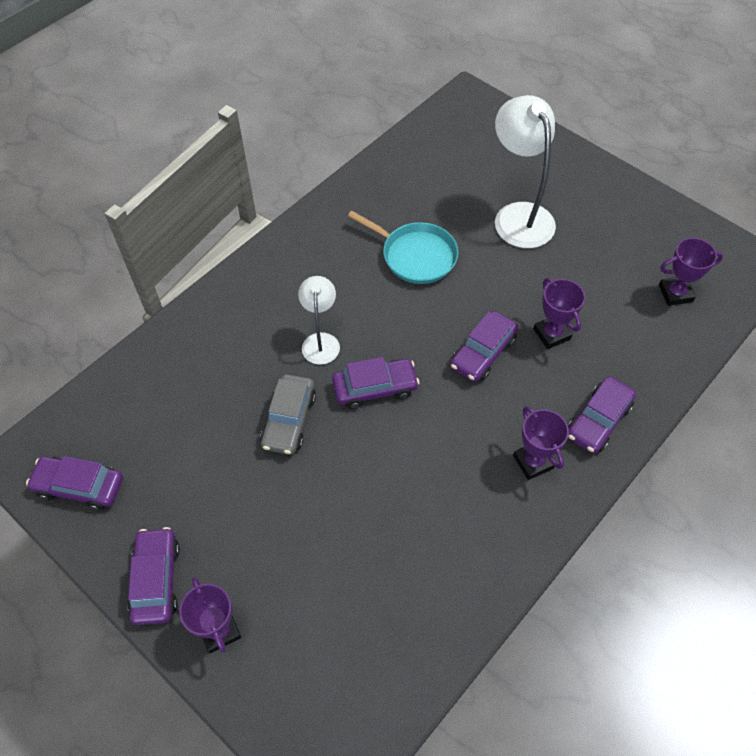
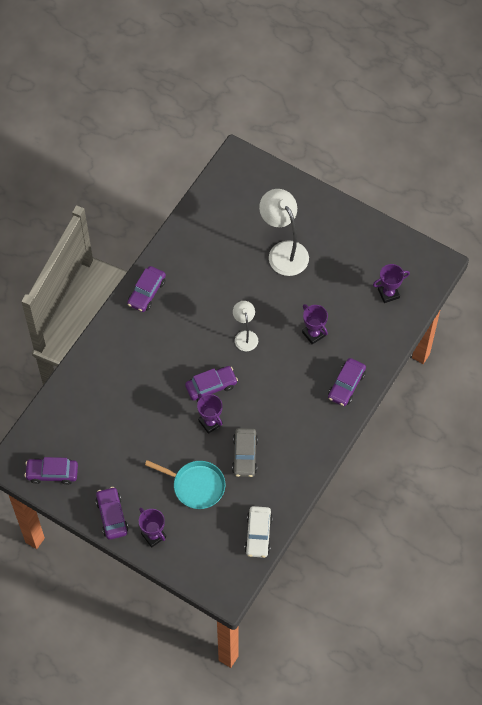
camera: 10 degrees left, 5 degrees up
(289, 420) = (164, 414): grey car -> grey car (245, 455)
(321, 341) = (172, 361): white lamp -> white lamp (245, 336)
(411, 663) = (258, 534): none -> white car
(415, 256) = (221, 292): turquoise pan -> turquoise pan (196, 486)
(483, 353) = (273, 353): purple car -> purple car (146, 292)
(533, 462) = (311, 416): purple trophy -> purple trophy (210, 422)

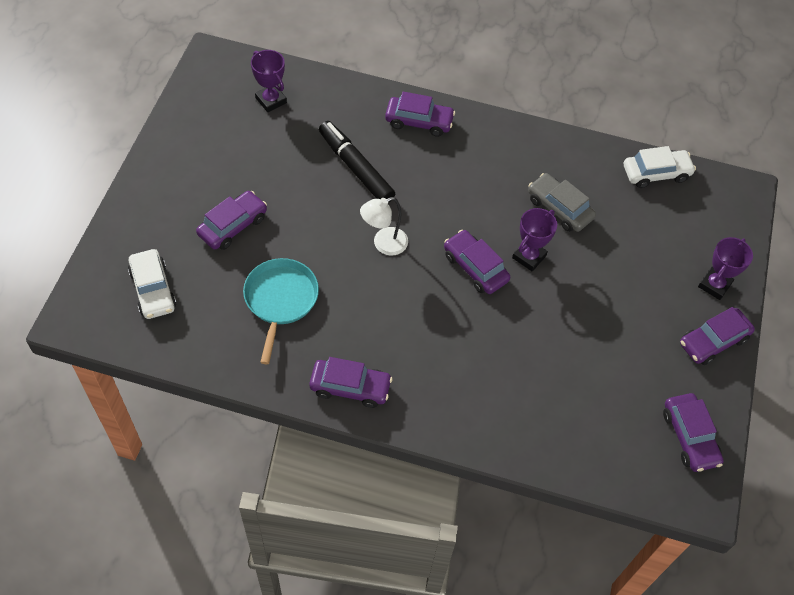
camera: 110 degrees left, 5 degrees down
(196, 486) = (624, 253): turquoise pan -> turquoise pan (280, 300)
(245, 455) = (559, 208): grey car -> grey car turned 120 degrees counterclockwise
(246, 200) = (153, 290): none -> white car
(283, 251) = (233, 226): white lamp -> purple car
(313, 334) = (355, 168): purple trophy -> black marker

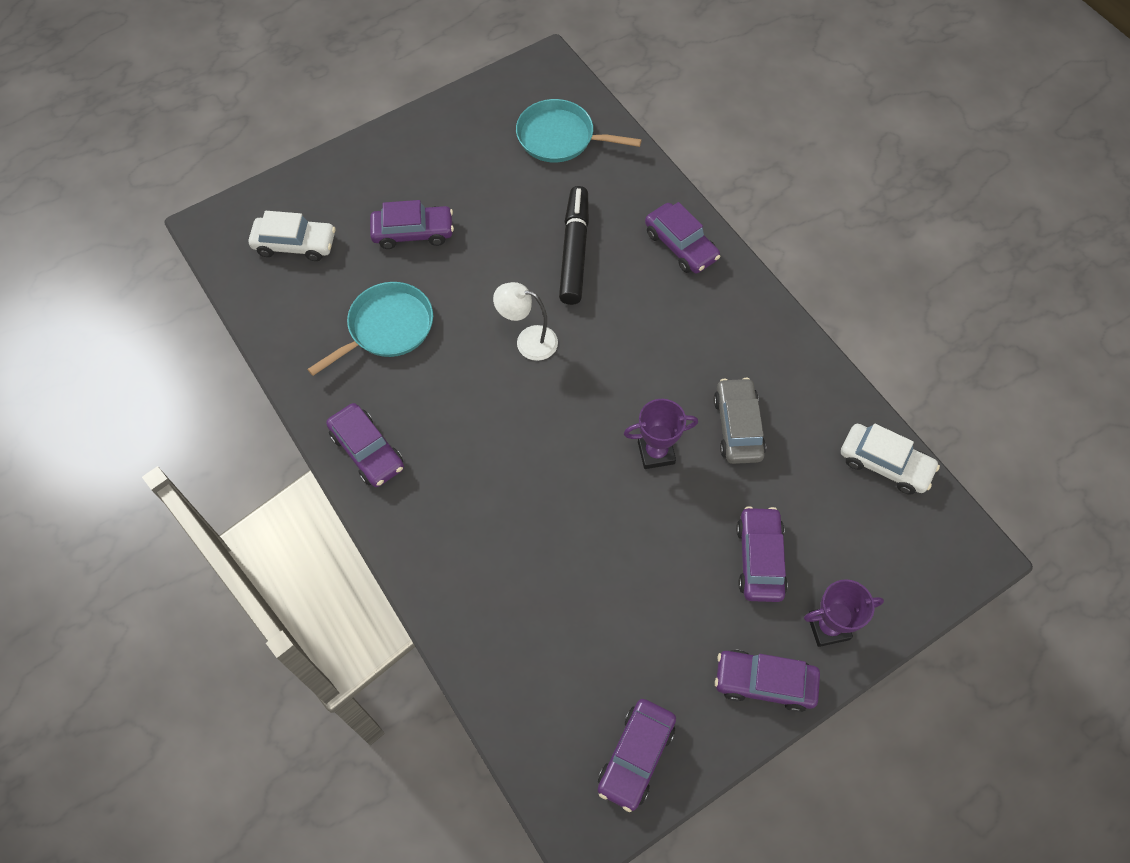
camera: 45 degrees right, 5 degrees up
(153, 290) = (295, 244): white car -> white car turned 105 degrees counterclockwise
(271, 100) = (559, 137): purple trophy -> turquoise pan
(475, 267) = (591, 425): purple car -> purple car (759, 559)

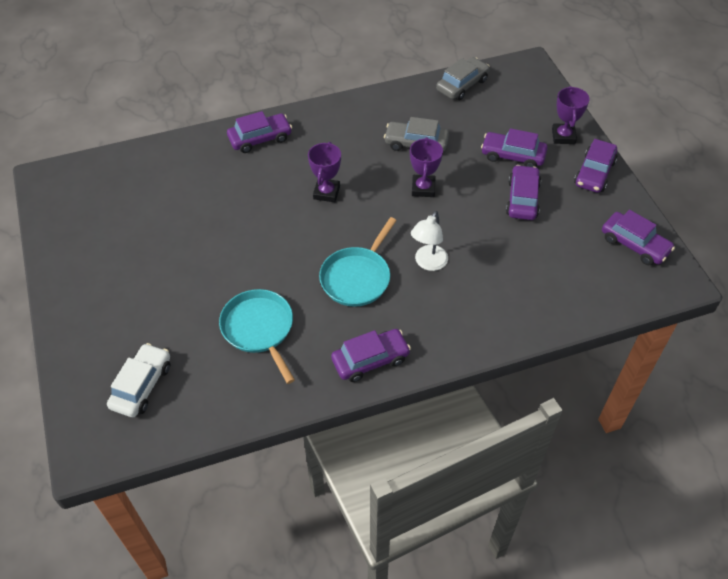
camera: 75 degrees left, 10 degrees down
(413, 232) = (171, 296): purple car -> purple car (522, 199)
(528, 341) = (307, 240): white lamp -> white lamp (428, 263)
(559, 137) = (124, 184): turquoise pan -> turquoise pan (357, 277)
(574, 251) = (238, 197): black marker -> none
(612, 342) = (326, 192): none -> purple trophy
(885, 464) = (462, 85): white car -> grey car

